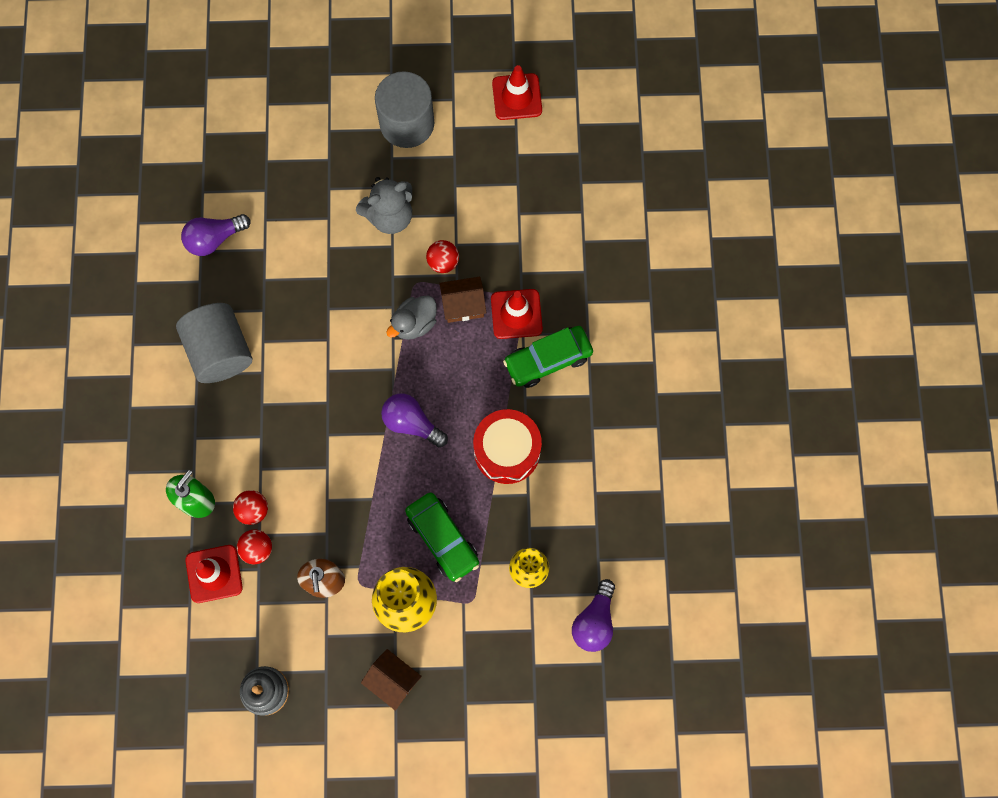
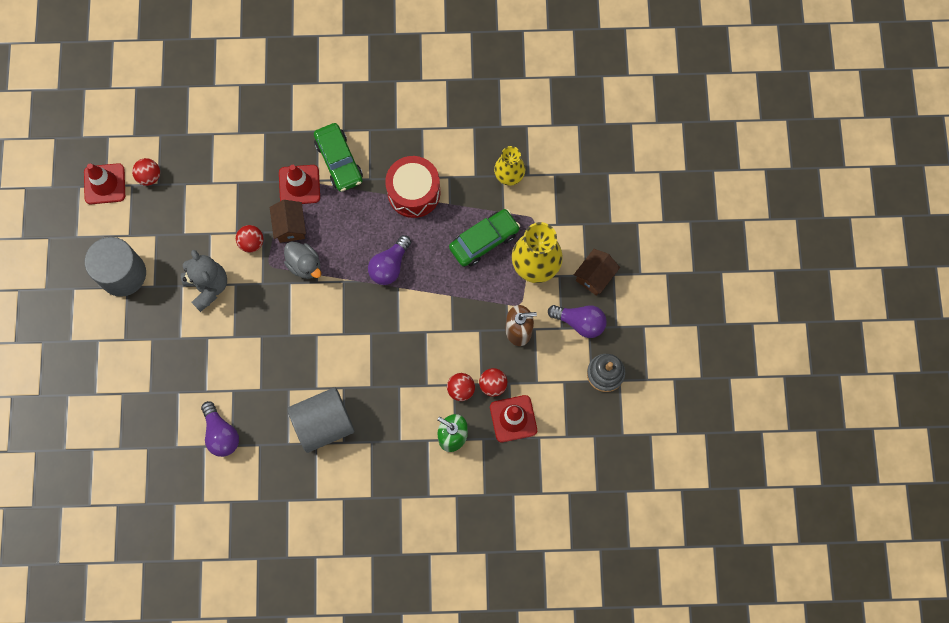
camera: 90 degrees left, 0 degrees up
(526, 144) = (149, 176): none -> red ball
(594, 621) = (547, 130): purple light bulb -> purple light bulb (580, 322)

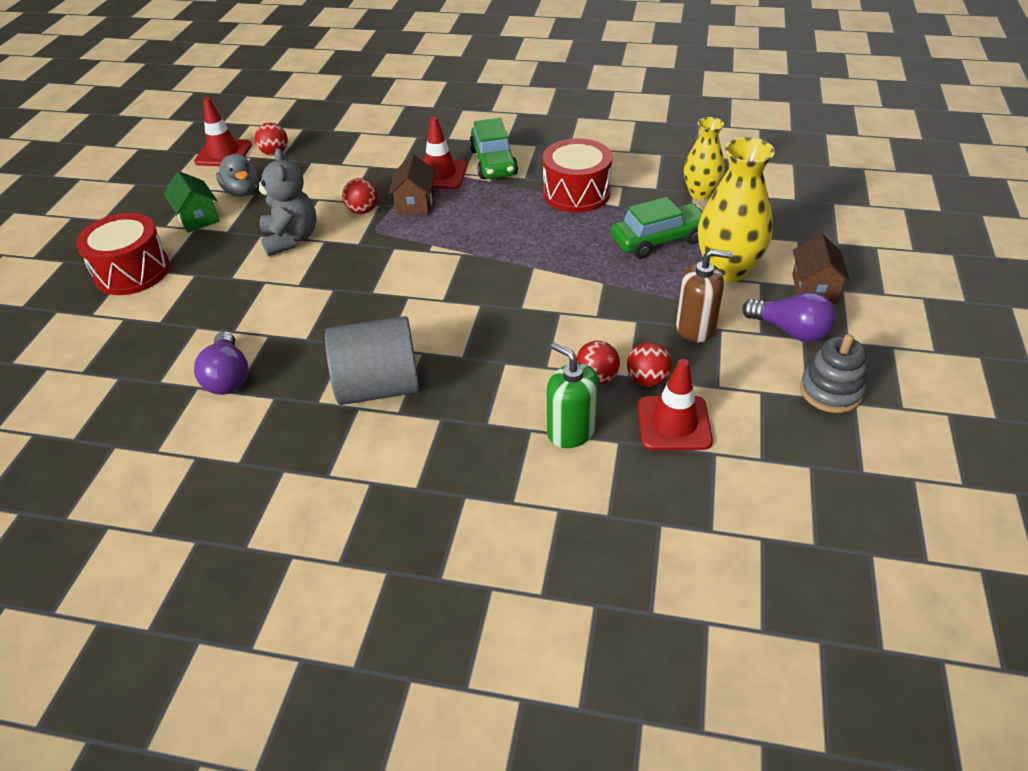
camera: 15 degrees right, 30 degrees down
(102, 344) = (132, 271): none -> red drum
(123, 274) = (197, 218): grey cylinder -> green house
(304, 265) = (419, 235): grey duck -> grey duck (242, 191)
(389, 266) = (527, 247): purple light bulb -> none
(595, 276) = (814, 288): brown house -> brown house turned 45 degrees counterclockwise

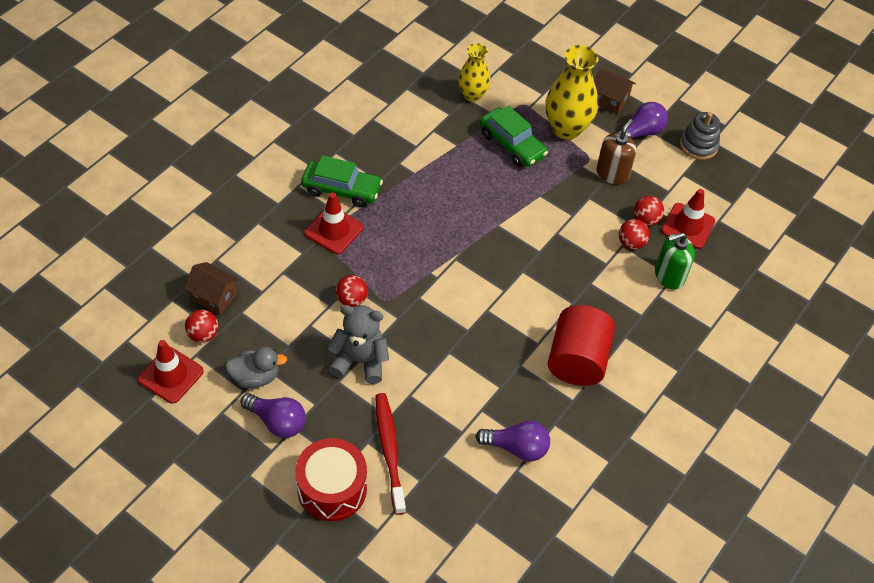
camera: 70 degrees left, 10 degrees up
(189, 291) = (389, 451): none -> red toothbrush
(197, 218) = (277, 422): green house -> purple light bulb
(379, 387) = (577, 360): grey cylinder -> red cylinder
(415, 203) = (365, 262): brown house -> brown house (214, 296)
(576, 193) = (423, 160): red drum -> none
(659, 240) = (512, 144): green car -> green car turned 135 degrees clockwise

